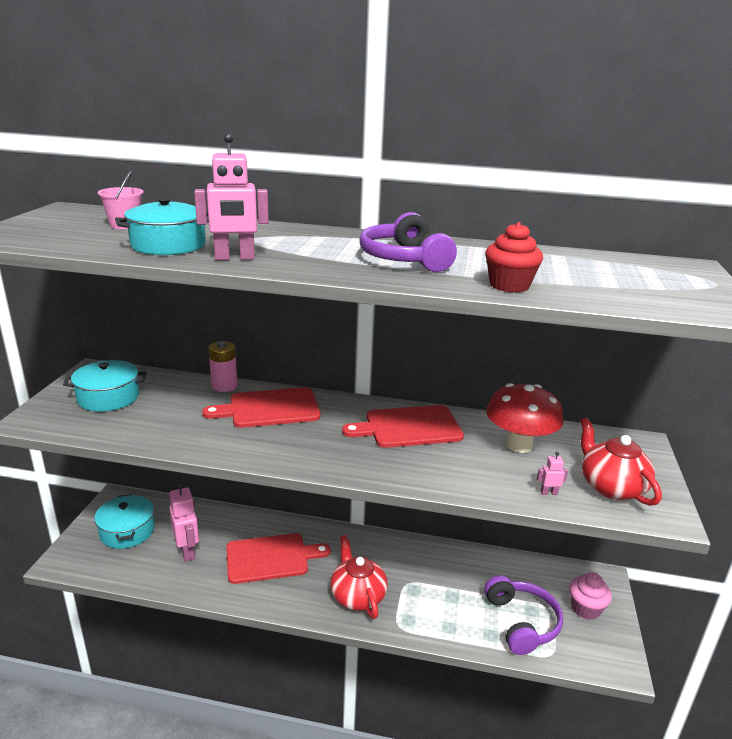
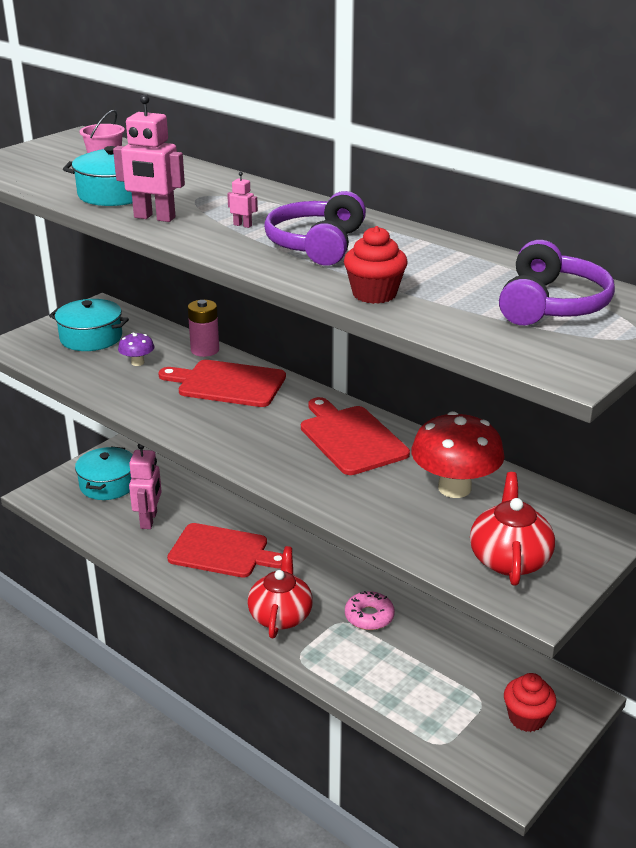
camera: 30 degrees right, 5 degrees up
(173, 409) = (137, 362): none -> purple mushroom
(409, 427) = (351, 438): red cutting board -> red cutting board turned 45 degrees clockwise
(422, 571) = (369, 616): none -> pink donut
(522, 622) = (436, 703): purple headphones -> purple headphones (551, 305)
(548, 493) = (428, 543): pink robot -> pink robot (242, 225)
(585, 608) = (526, 718): pink cupcake -> red cupcake

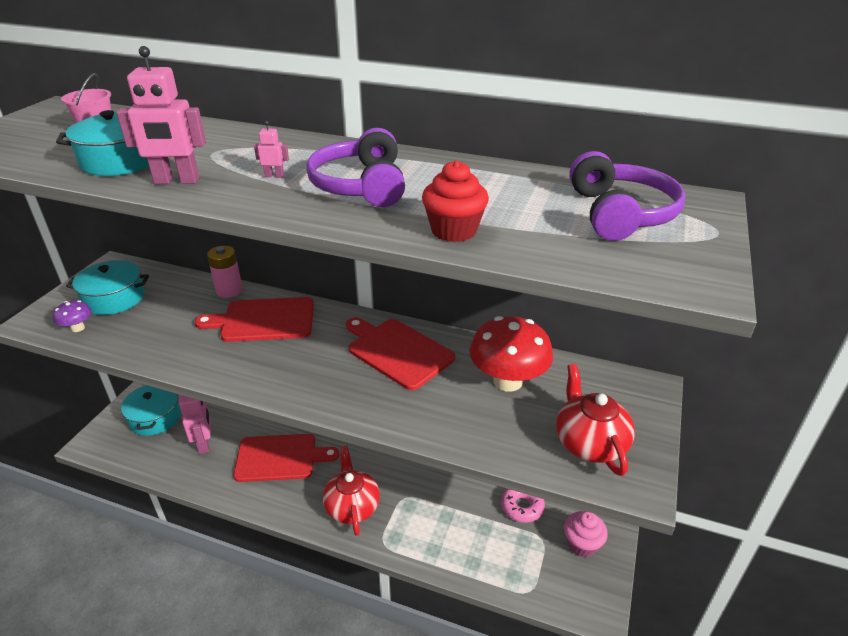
camera: 20 degrees left, 5 degrees up
(137, 362) = (169, 315): purple mushroom -> purple mushroom (78, 328)
(369, 616) = (424, 486): pink donut -> pink donut (522, 507)
(526, 718) = (582, 544): red cupcake -> pink cupcake

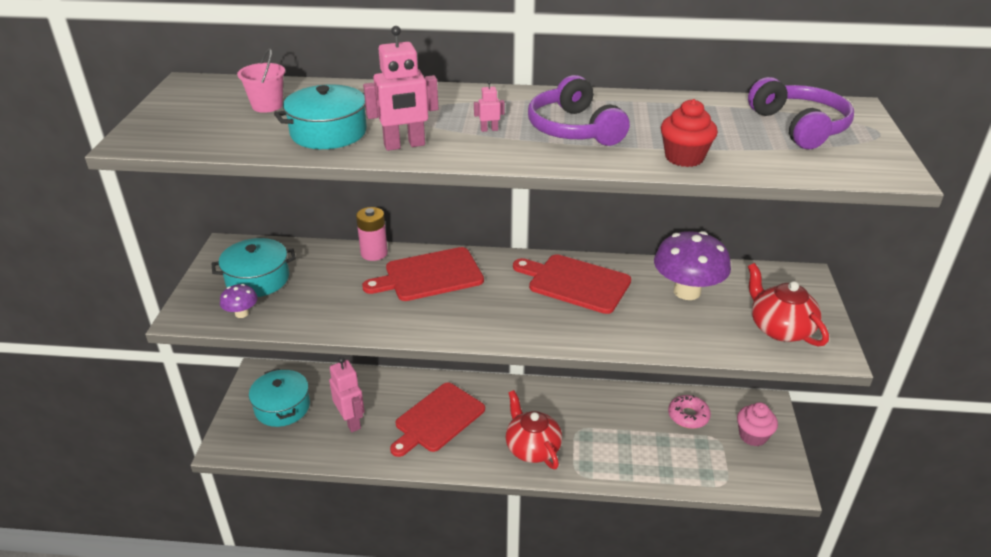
camera: 15 degrees left, 0 degrees up
(280, 457) = (437, 419): red cutting board -> red cutting board turned 150 degrees clockwise
(507, 381) = (687, 291): red mushroom -> purple mushroom

